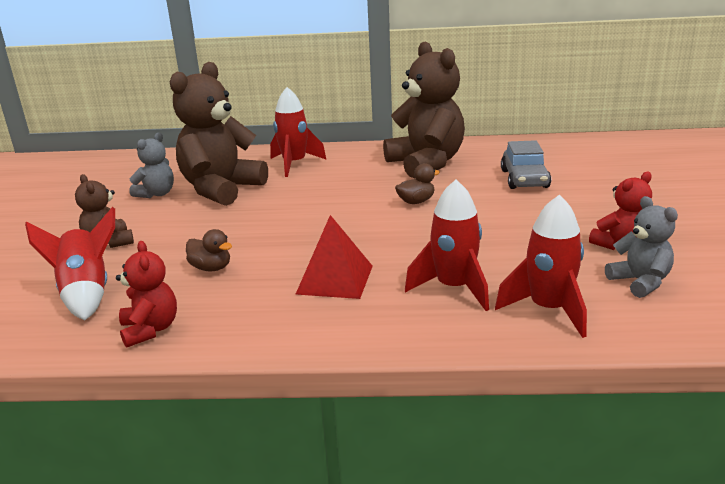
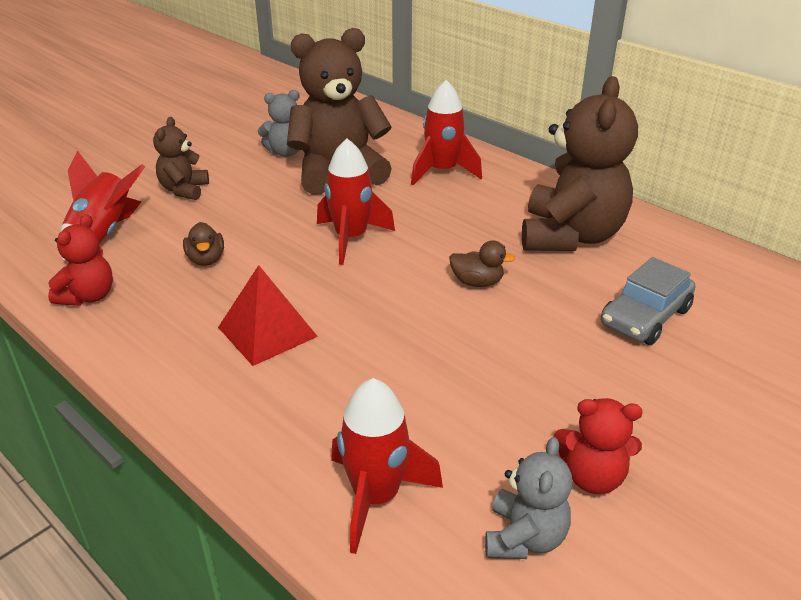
camera: 40 degrees right, 10 degrees up
(454, 288) = (339, 409): red rocket -> red rocket (351, 238)

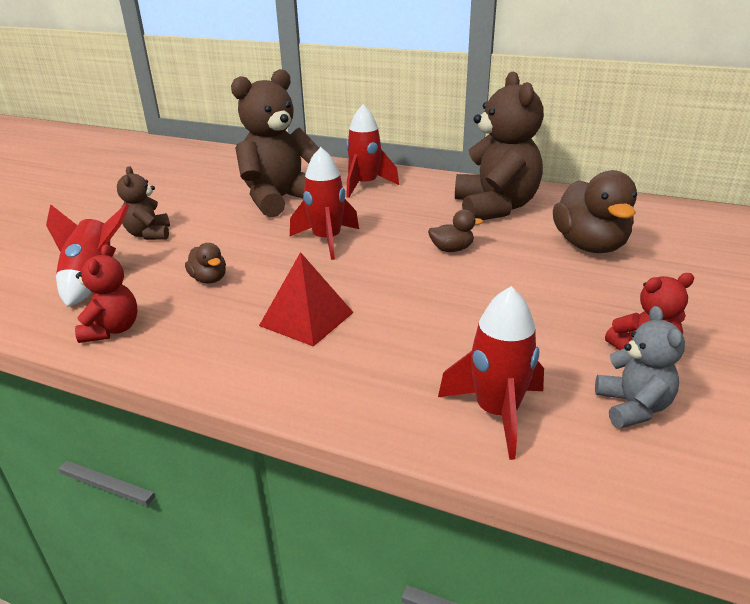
camera: 20 degrees left, 5 degrees down
(286, 152) = (223, 194): grey teddy bear -> none
(645, 317) = (589, 246): grey car -> brown duck

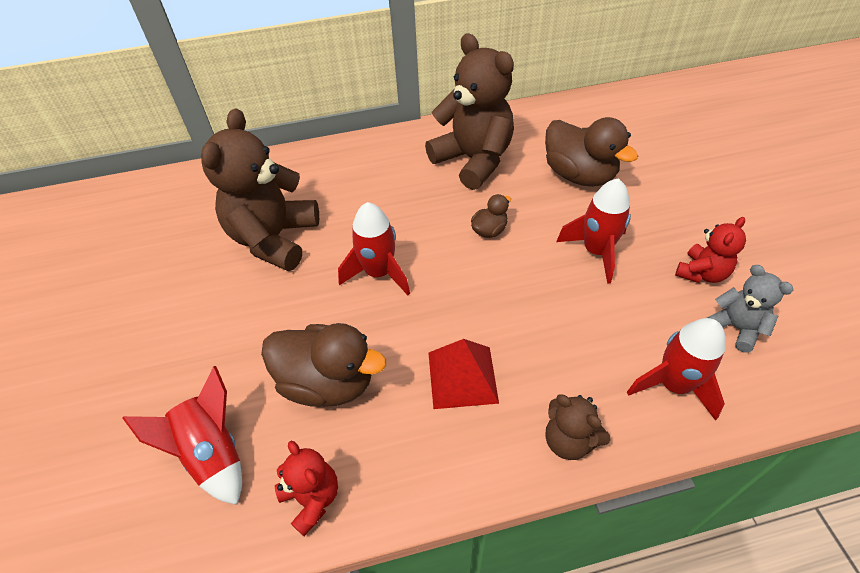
camera: 35 degrees left, 20 degrees up
(149, 234) = (192, 358): brown teddy bear -> brown teddy bear (569, 440)
(209, 279) = (328, 382): brown duck -> brown duck, size x2.05
(365, 185) = (335, 180): red rocket -> red rocket (596, 252)

